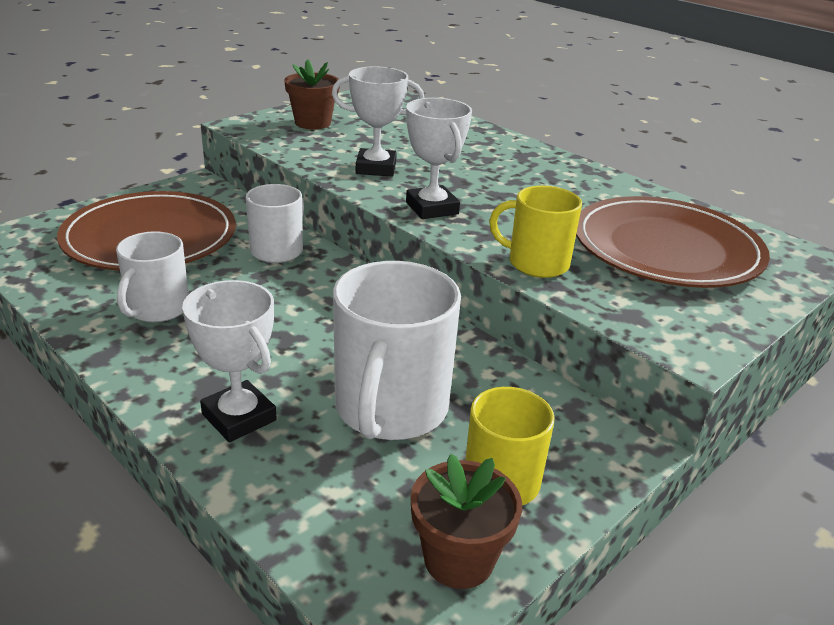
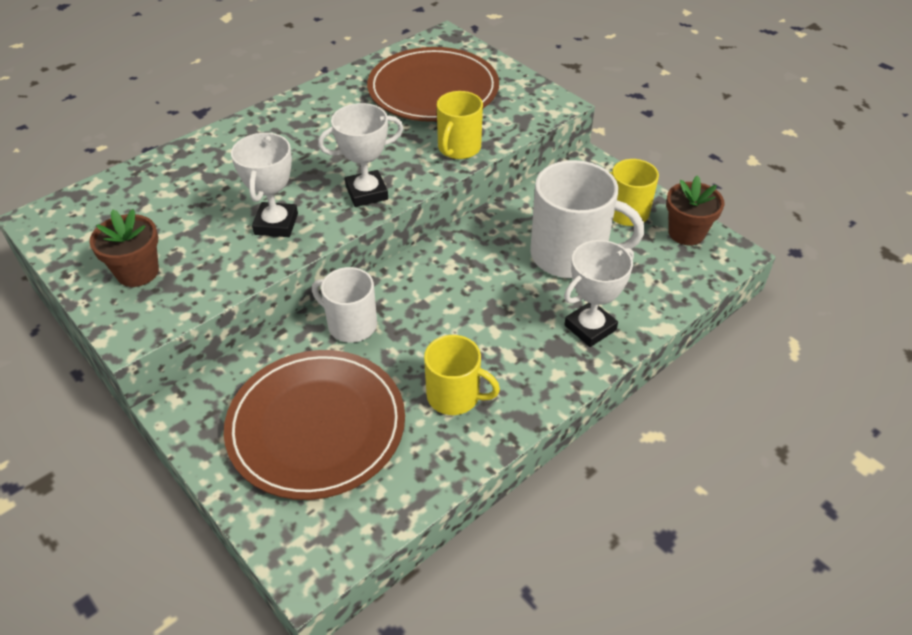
camera: 85 degrees left, 15 degrees up
(157, 309) = (454, 396): white mug -> yellow mug

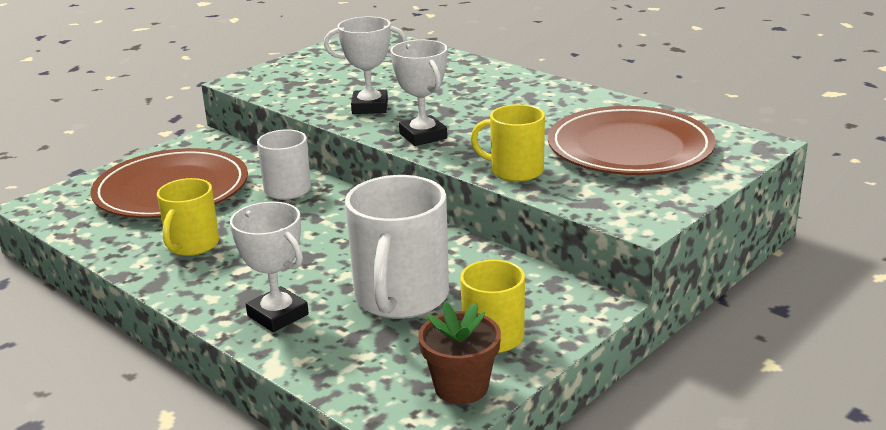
camera: 85 degrees right, 20 degrees down
(137, 272) = (306, 72): brown flower pot -> none

